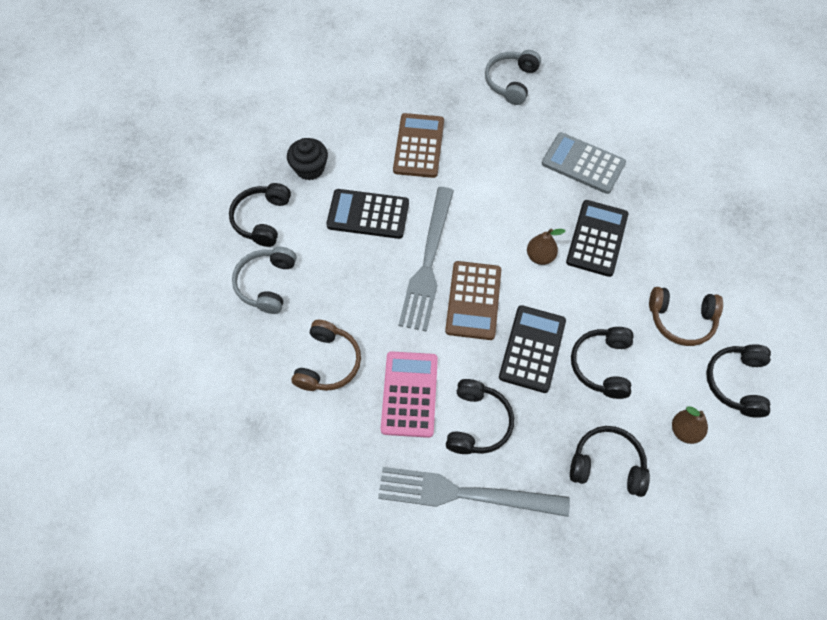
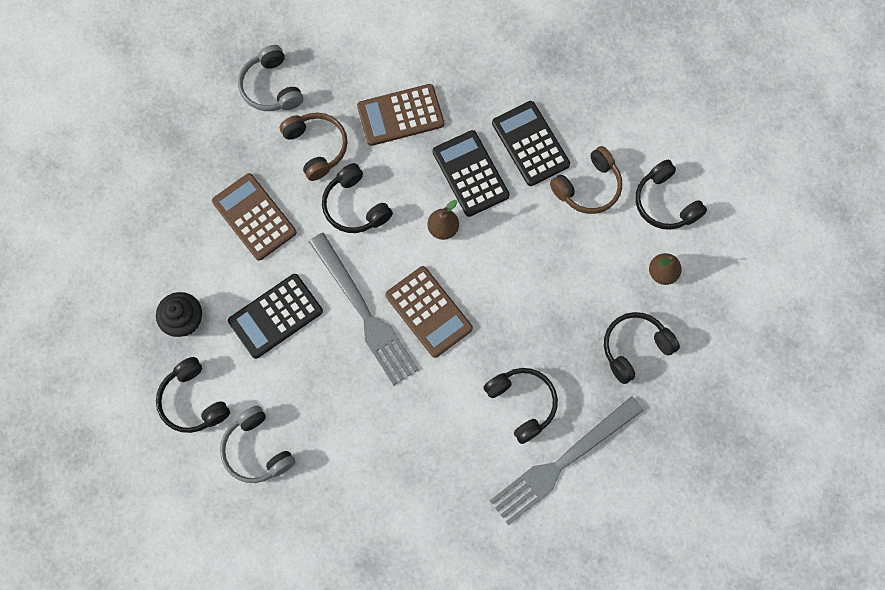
camera: 45 degrees left, 10 degrees up
(328, 363) = (371, 464): brown headphones -> brown headphones (316, 147)
(409, 394) = (454, 429): pink calculator -> none
(532, 349) = (507, 310): black calculator -> black calculator (530, 144)
(583, 163) = (400, 115): grey calculator -> brown calculator
(602, 365) = (566, 276): black headphones -> black headphones (355, 206)

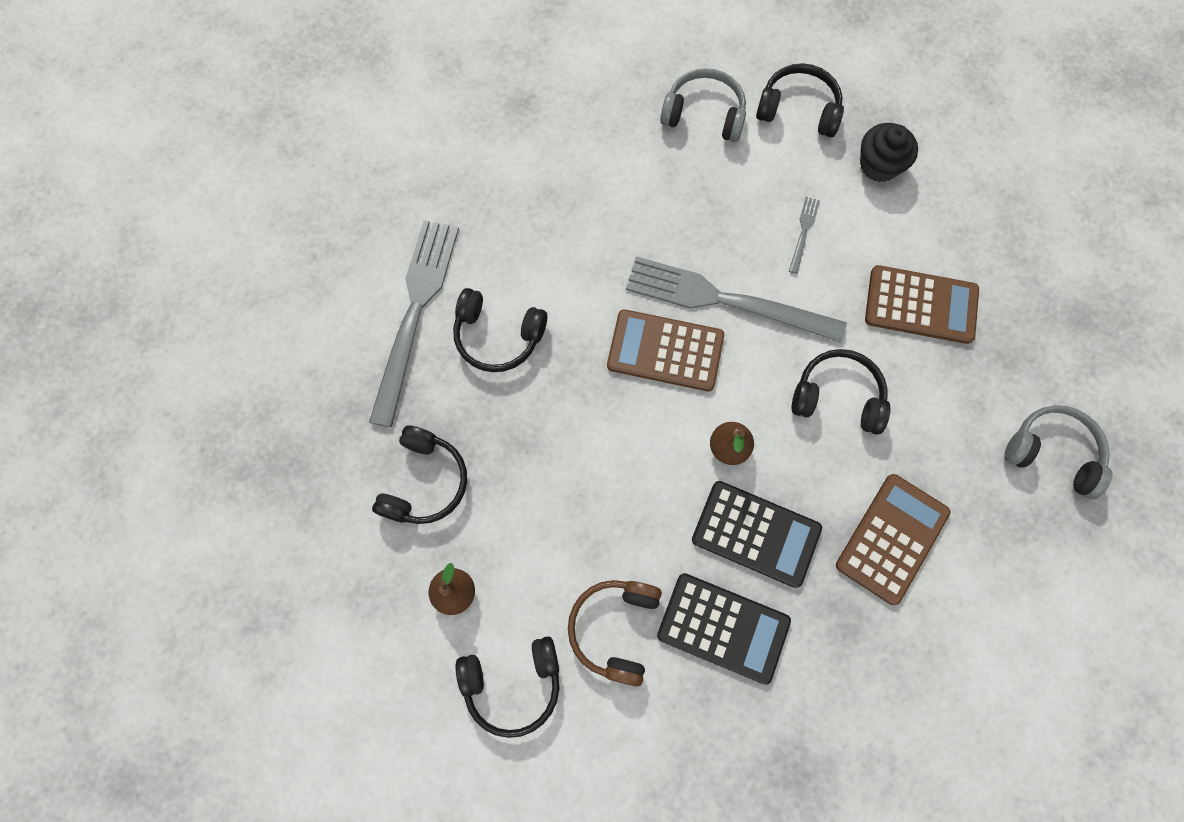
camera: 140 degrees right, 0 degrees up
(275, 316) = (803, 232): black calculator -> grey fork
(316, 147) = (938, 426): brown headphones -> none
(665, 203) = (513, 684): black headphones -> black headphones turned 150 degrees clockwise

